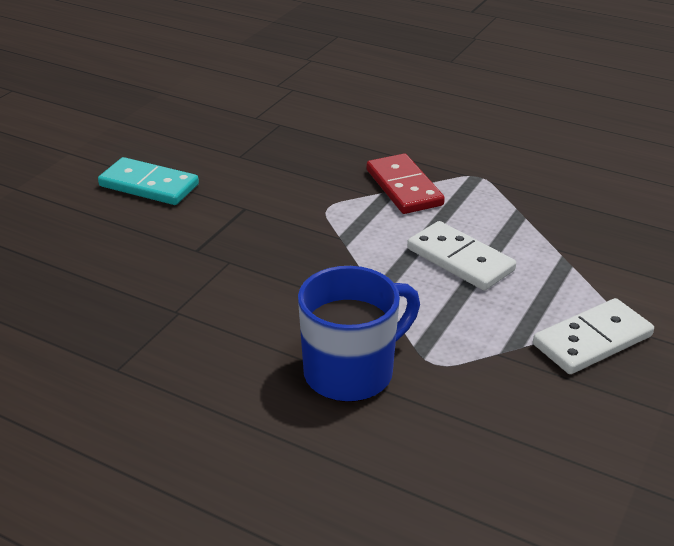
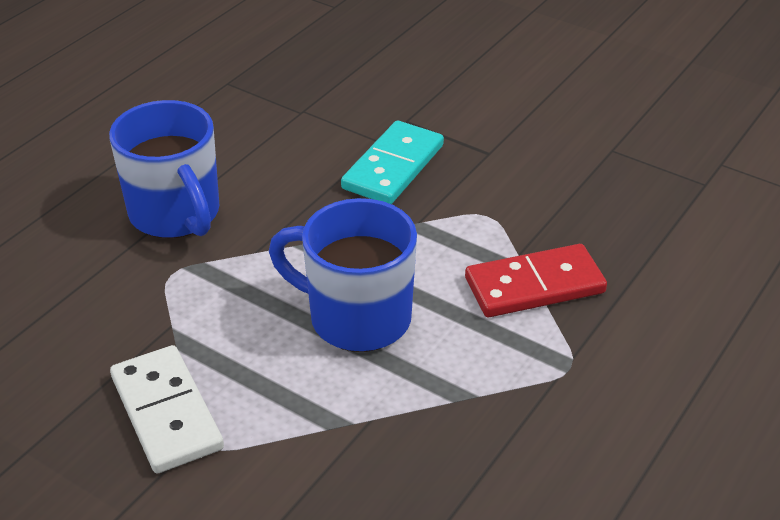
camera: 95 degrees right, 5 degrees up
(149, 185) = (538, 87): turquoise domino -> turquoise domino (393, 167)
(460, 260) = (356, 318): white domino -> blue mug

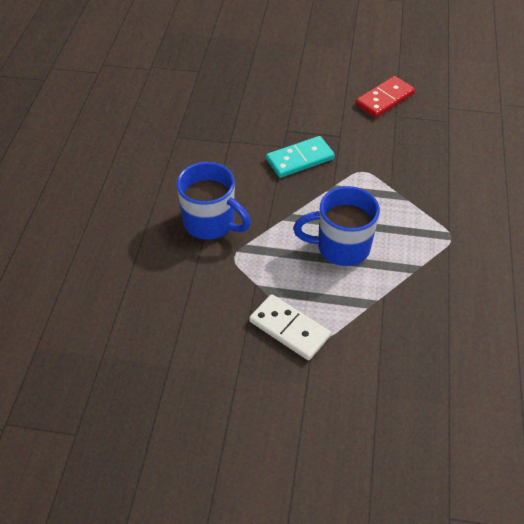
camera: 25 degrees left, 10 degrees up
(393, 167) = (300, 159): turquoise domino -> turquoise domino turned 60 degrees clockwise
(534, 286) = (409, 201): red domino -> red domino (384, 99)

